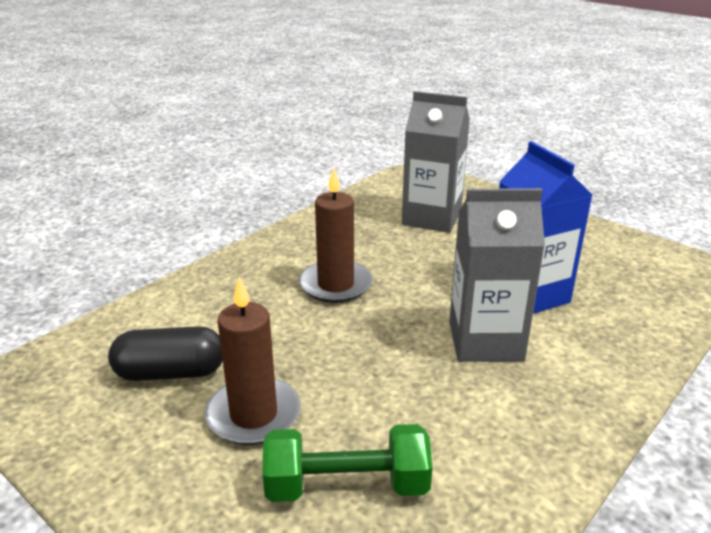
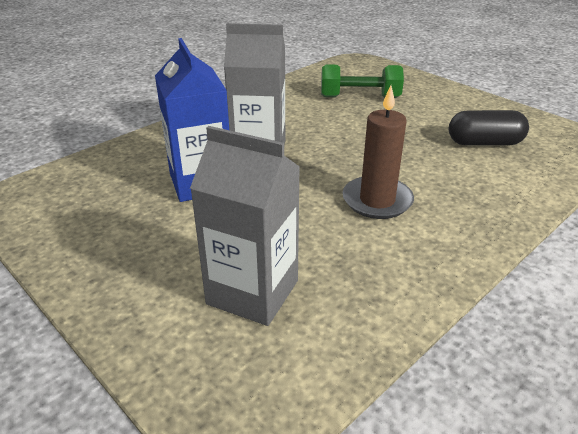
camera: 175 degrees left, 5 degrees up
(253, 415) = (417, 122): brown candle -> none

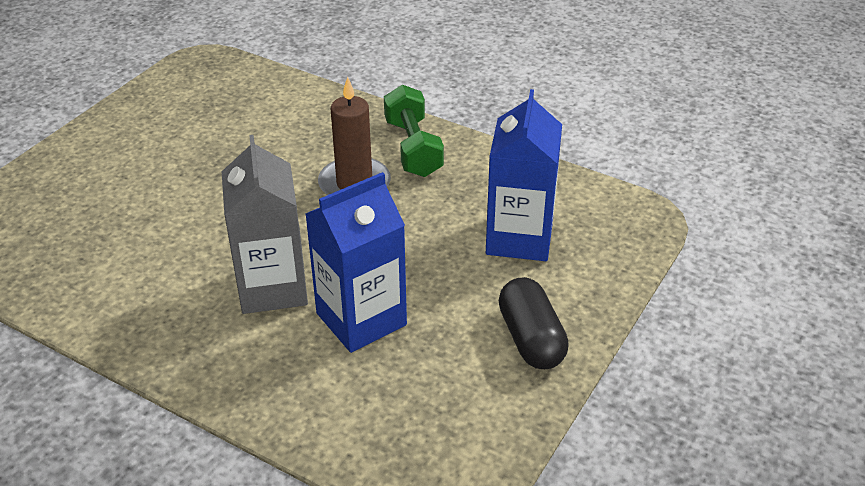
camera: 105 degrees left, 5 degrees up
(252, 292) = (519, 238): grey carton -> blue carton
(360, 97) = (97, 222): green dumbbell -> green dumbbell (413, 148)
(484, 143) = (217, 121): black capsule -> black capsule (531, 339)

